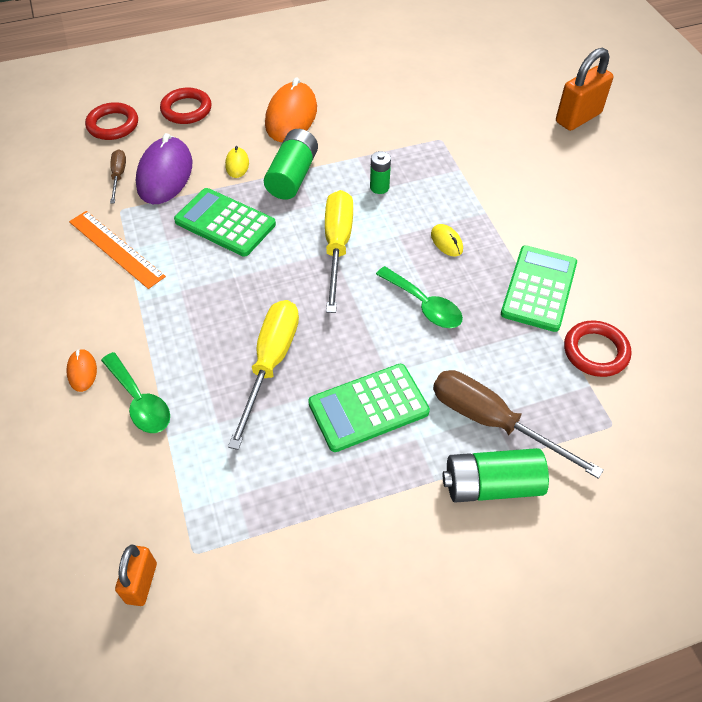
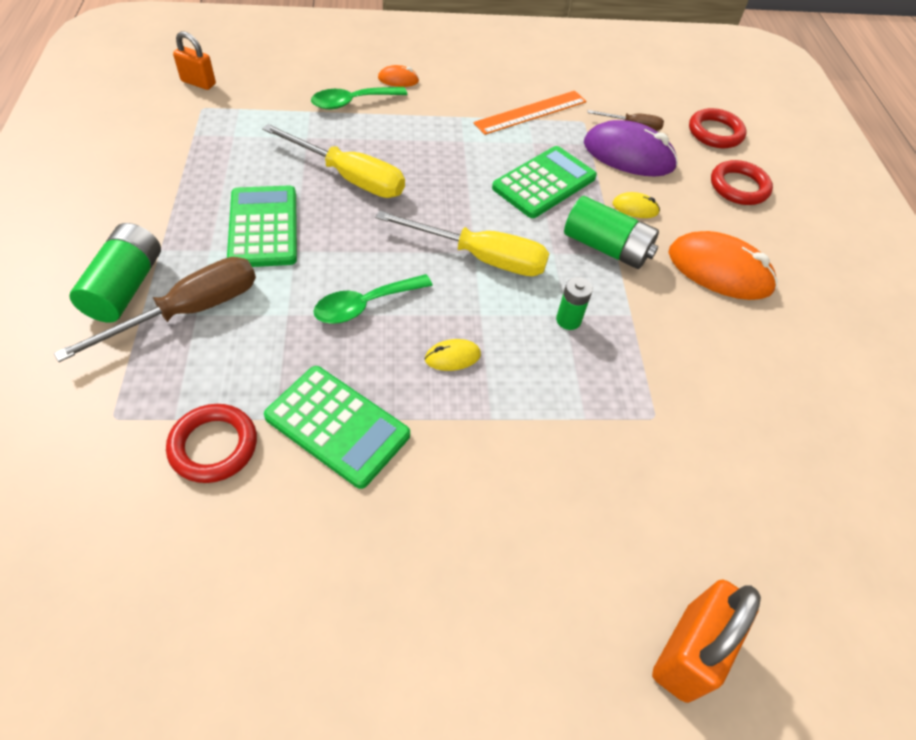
camera: 100 degrees right, 0 degrees up
(578, 118) = (687, 652): orange padlock -> orange padlock turned 60 degrees clockwise

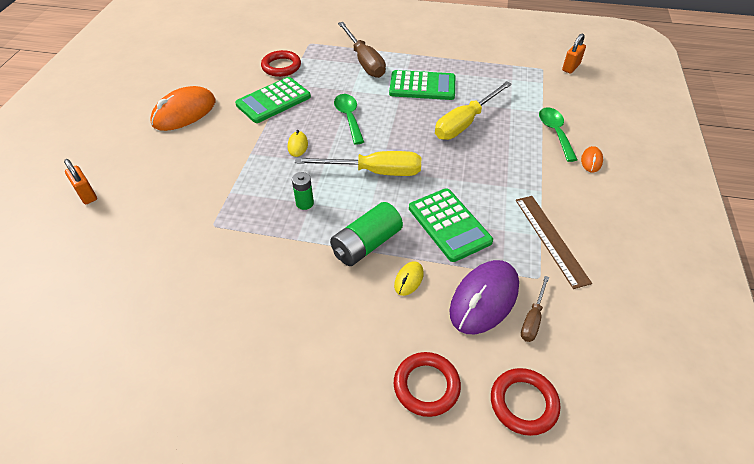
camera: 110 degrees right, 5 degrees down
(125, 287) = (387, 44): green battery -> none
(480, 257) = (374, 172): yellow screwdriver -> yellow screwdriver turned 120 degrees counterclockwise
(531, 112) = (551, 239): orange ruler -> brown ruler
(687, 652) = (87, 194): orange padlock -> orange padlock, size x0.61
(719, 271) = (320, 316): orange mouse -> orange mouse (184, 113)

